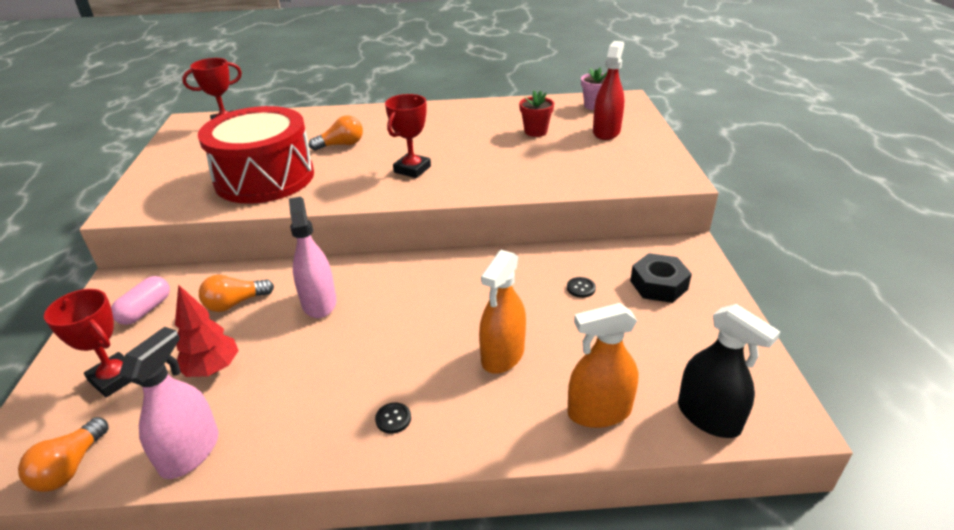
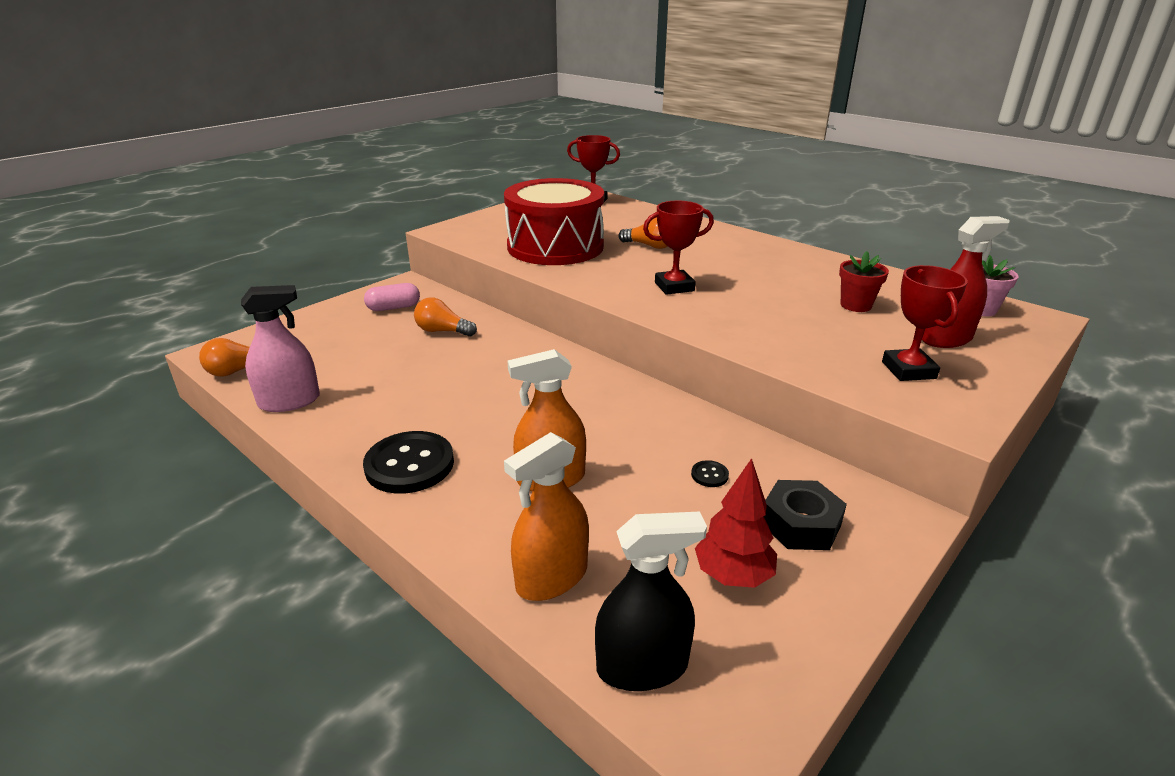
camera: 45 degrees right, 5 degrees down
(115, 378) = (323, 337): red trophy -> red trophy (908, 370)
(212, 369) = (370, 363): red tree -> red tree (733, 576)
(319, 302) = (489, 360): pink spray bottle -> none
(393, 419) = (409, 464): black button -> black button, size x2.41
(599, 412) = (552, 577): orange spray bottle -> orange spray bottle turned 75 degrees counterclockwise
(708, 417) = (642, 666): black spray bottle -> black spray bottle turned 105 degrees counterclockwise

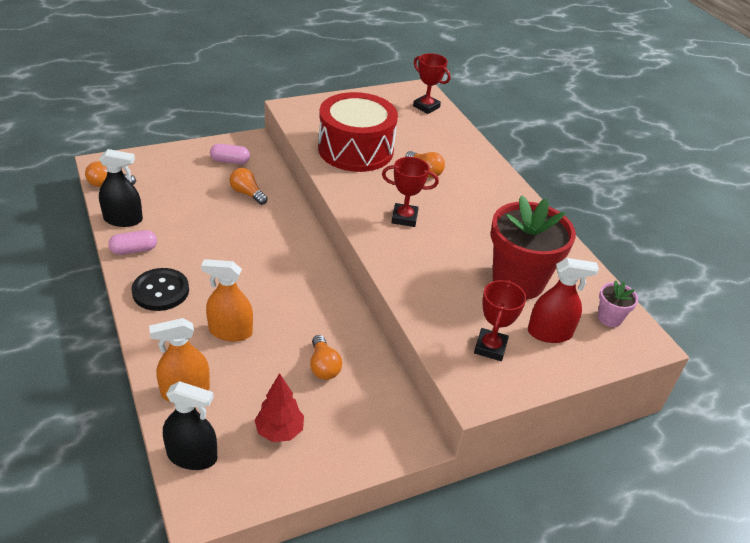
camera: 20 degrees right, 10 degrees up
(289, 401) = (123, 219): pink spray bottle -> black spray bottle
(331, 430) = (134, 250): none -> pink capsule
(709, 475) = (323, 366): black button -> orange light bulb
(800, 524) = (346, 419): black nut -> none
(855, 305) = (518, 281): red flower pot -> red flower pot, size x2.23

